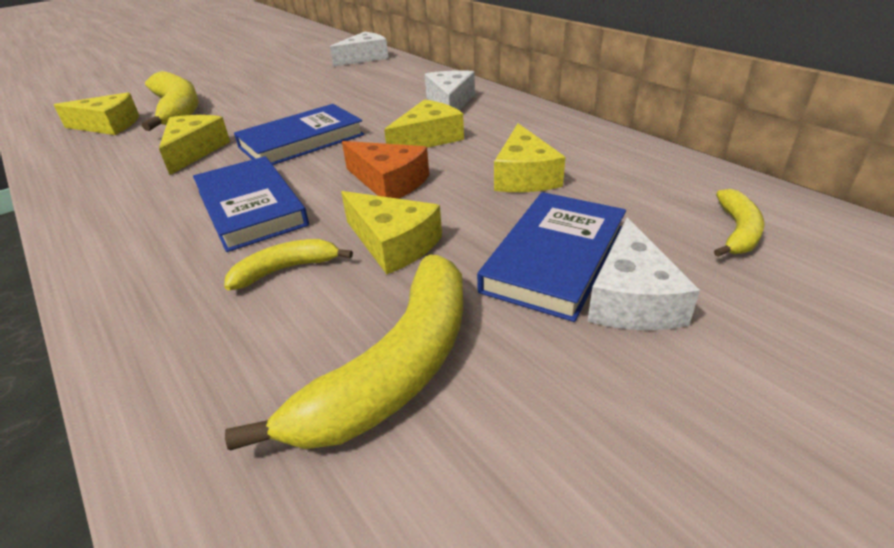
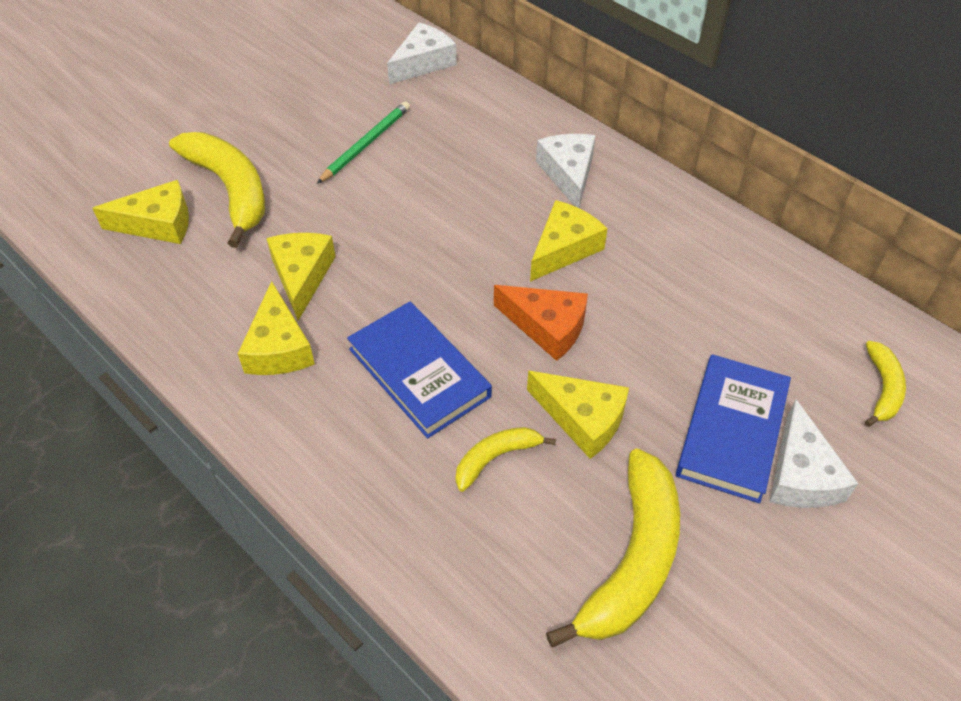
camera: 10 degrees left, 15 degrees up
(297, 90) = (366, 144): none -> green pencil
(301, 141) = (421, 254): blue book -> none
(524, 176) = (682, 313): yellow cheese -> yellow cheese (278, 347)

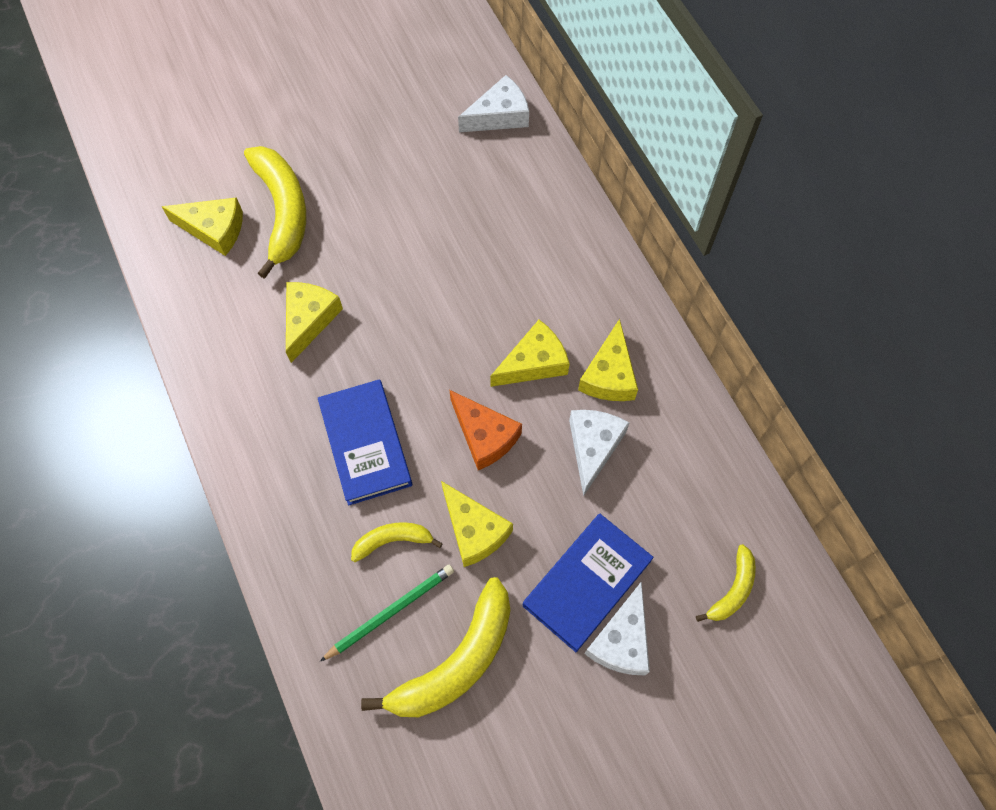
camera: 20 degrees right, 15 degrees up
(278, 347) = (267, 383): yellow cheese -> yellow cheese (609, 375)
(366, 144) = (412, 196): green pencil -> green pencil (390, 612)
(568, 174) = (574, 284): white cheese -> white cheese (593, 447)

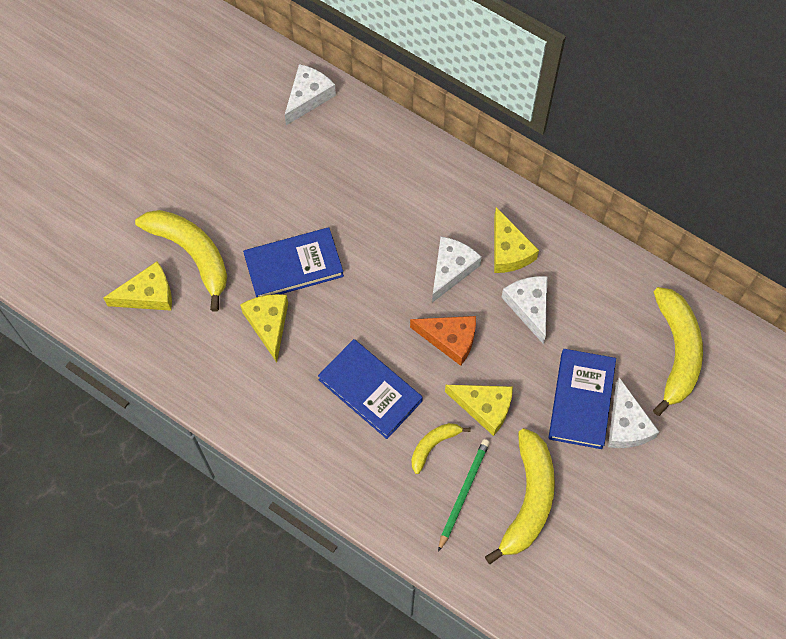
camera: 30 degrees left, 0 degrees up
(373, 274) = (293, 266): none -> blue book
(534, 363) = (451, 269): yellow cheese -> white cheese
(733, 589) = (677, 352): yellow banana -> yellow banana, size x1.93

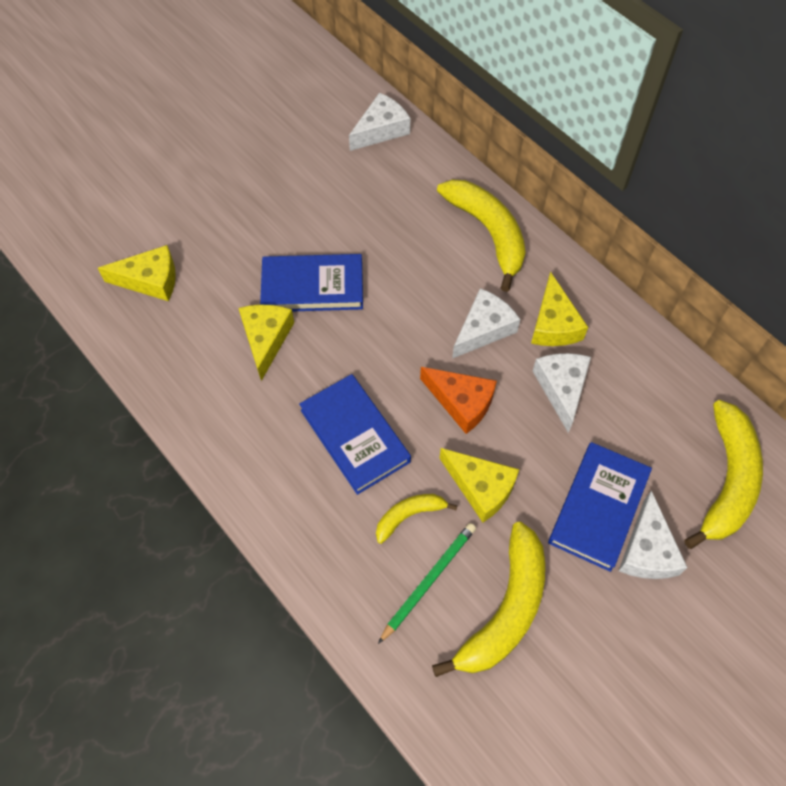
camera: 15 degrees right, 5 degrees down
(192, 253) = (210, 250): yellow banana -> yellow banana (488, 232)

